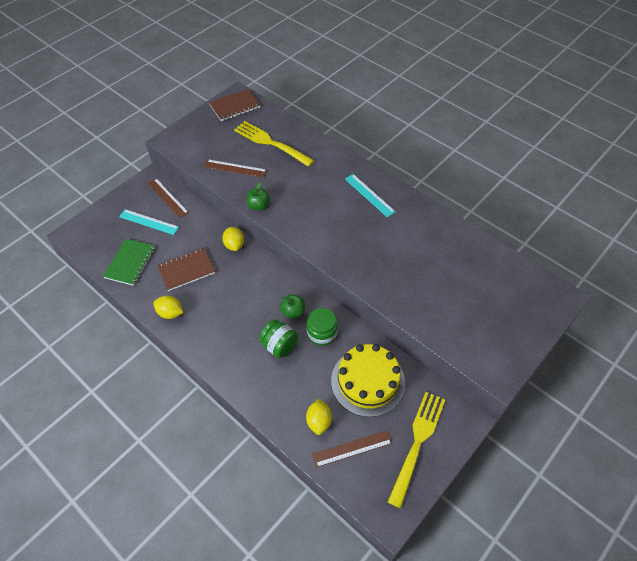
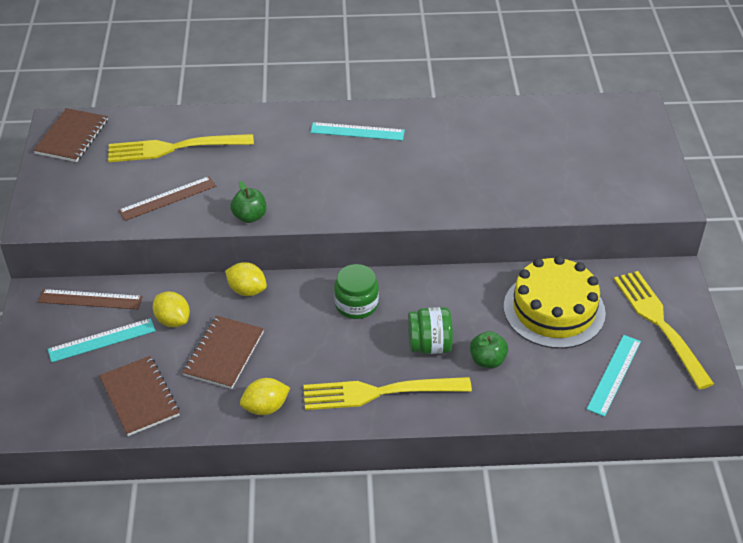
camera: 45 degrees left, 10 degrees down
(130, 263) = (139, 397): green notebook -> brown notebook
(226, 350) = (379, 392): none -> yellow fork
(293, 312) = (401, 305): green apple -> green apple (487, 360)
(319, 421) = (556, 378): yellow lemon -> yellow lemon (173, 320)
(322, 333) = (455, 302): green jar -> green jar (356, 304)
(352, 449) = (614, 375): brown ruler -> turquoise ruler

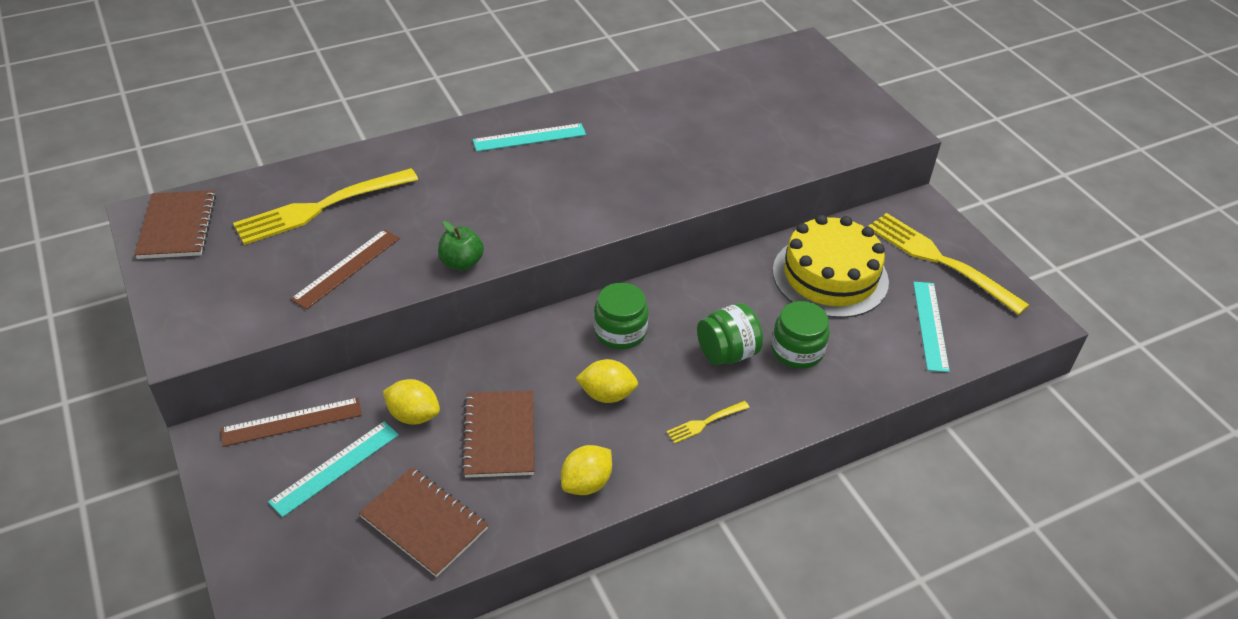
camera: 25 degrees left, 0 degrees up
(247, 290) = (484, 353): yellow lemon -> yellow lemon (607, 395)
(379, 392) = (705, 422): yellow fork -> yellow fork, size x0.44
(487, 360) = (797, 350): green apple -> green jar

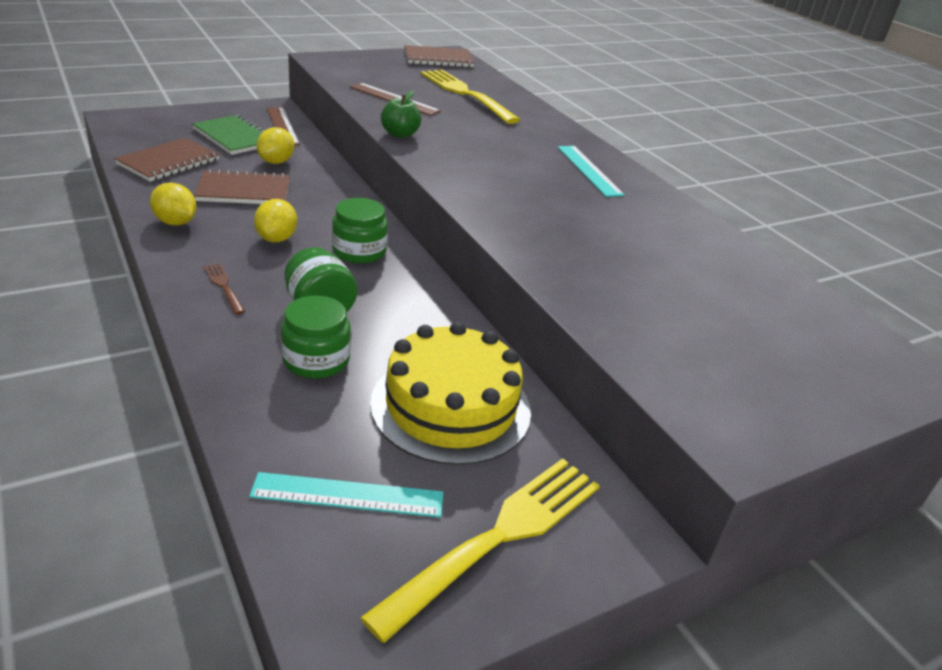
camera: 85 degrees right, 10 degrees down
(335, 467) = (234, 137): turquoise ruler -> green notebook
(705, 422) = (224, 286): yellow fork -> brown fork

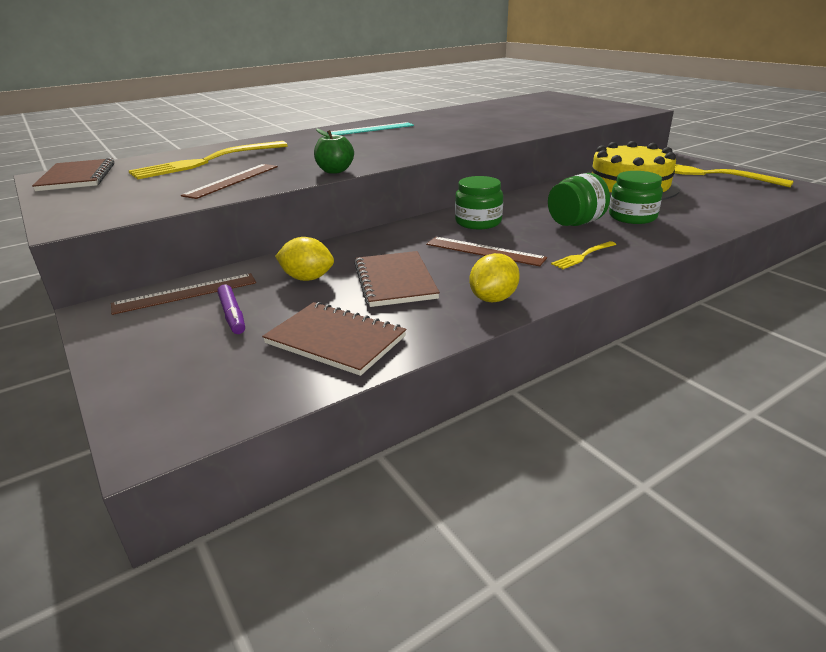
camera: 90 degrees left, 5 degrees down
(224, 286) = (583, 256): brown fork -> yellow fork
(234, 137) = (232, 315): green notebook -> purple marker
(276, 238) = (484, 251): yellow lemon -> brown ruler
(348, 495) = (727, 198): turquoise ruler -> none

